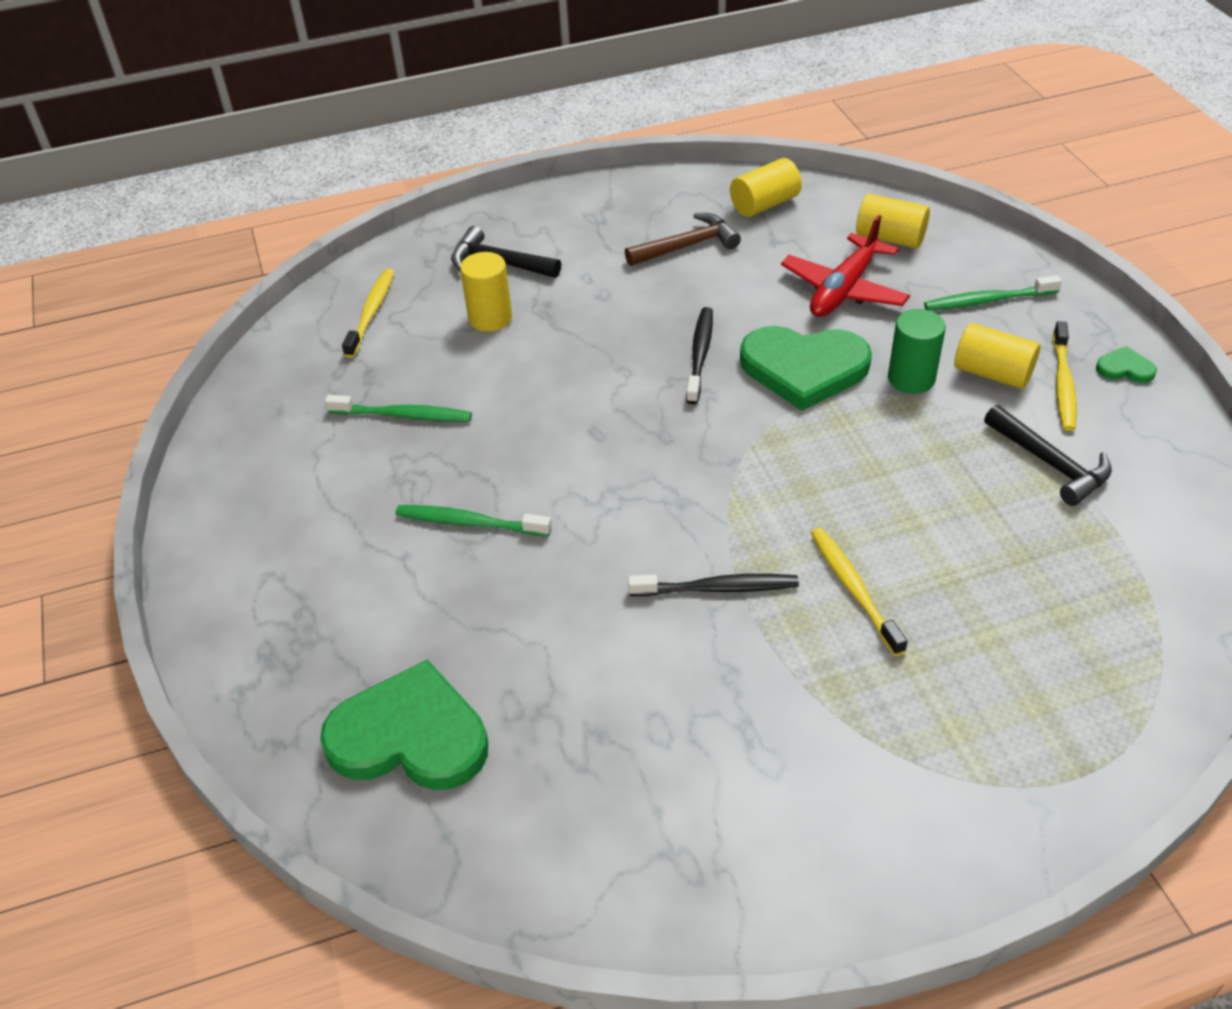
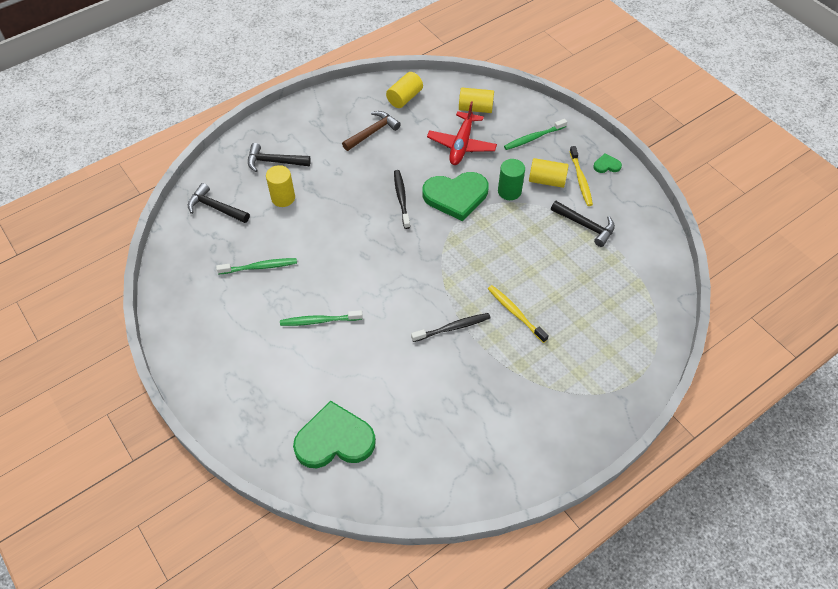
camera: 20 degrees left, 10 degrees up
(371, 313) = (215, 207): yellow toothbrush -> black hammer

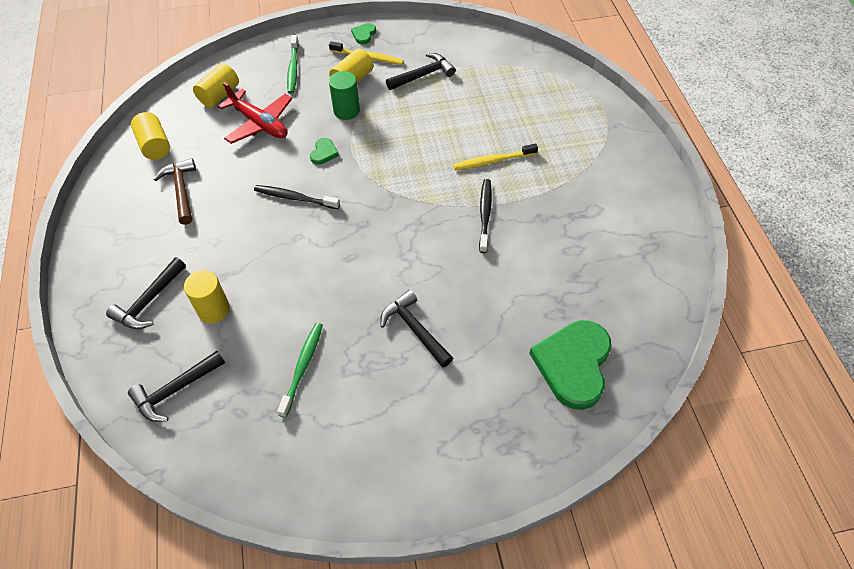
camera: 65 degrees left, 0 degrees up
(319, 321) = (414, 329): green toothbrush -> black hammer
(456, 196) = (324, 153): green heart -> green heart, size x0.43

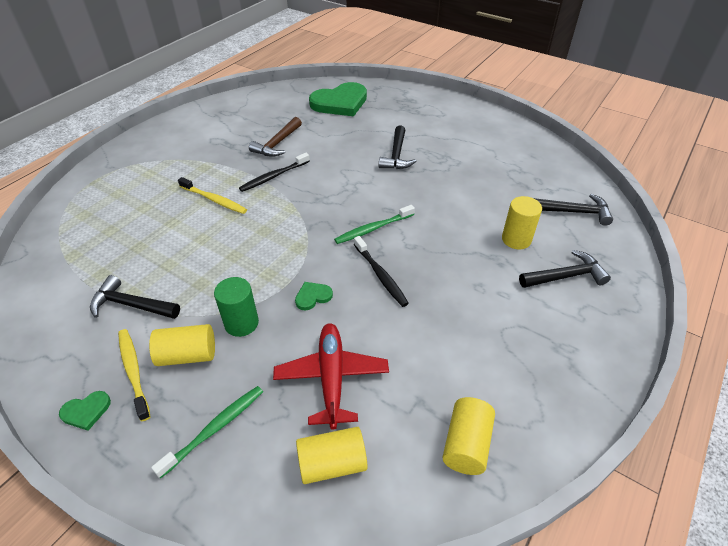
camera: 135 degrees left, 10 degrees down
(181, 190) = (474, 358): brown hammer -> brown hammer (277, 144)
(302, 367) = (481, 177): green toothbrush -> green toothbrush (373, 229)

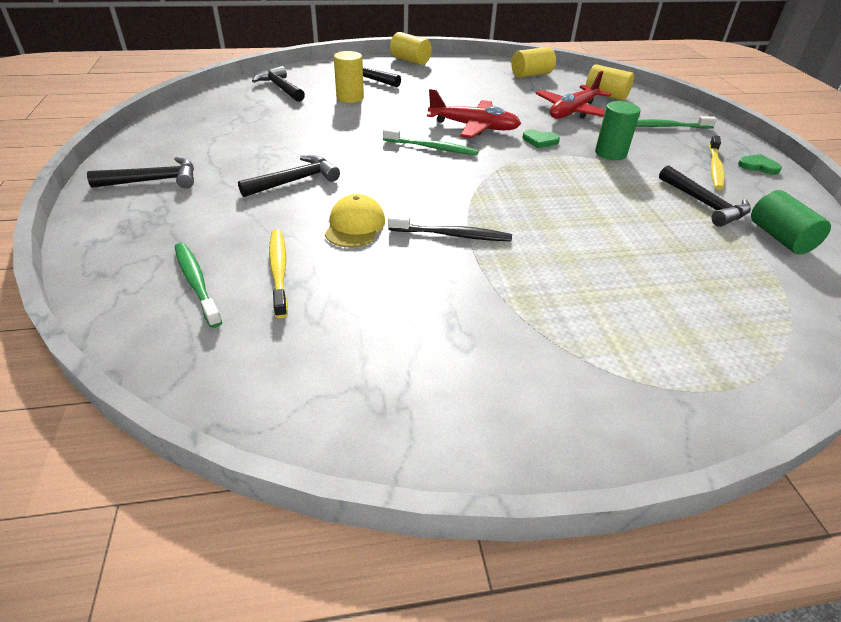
camera: 135 degrees left, 5 degrees down
(63, 302) = (780, 238): none -> green cylinder
(187, 355) = (666, 157): yellow cylinder -> yellow cylinder (410, 60)
(214, 200) = (552, 249): yellow toothbrush -> yellow toothbrush (279, 271)
(277, 144) = (387, 274): brown hammer -> none
(325, 153) = (355, 226): none -> yellow cap
(340, 103) = (196, 283): green heart -> green toothbrush
(380, 275) = (474, 127): black toothbrush -> red plane
(450, 117) = (154, 181): none -> black hammer

